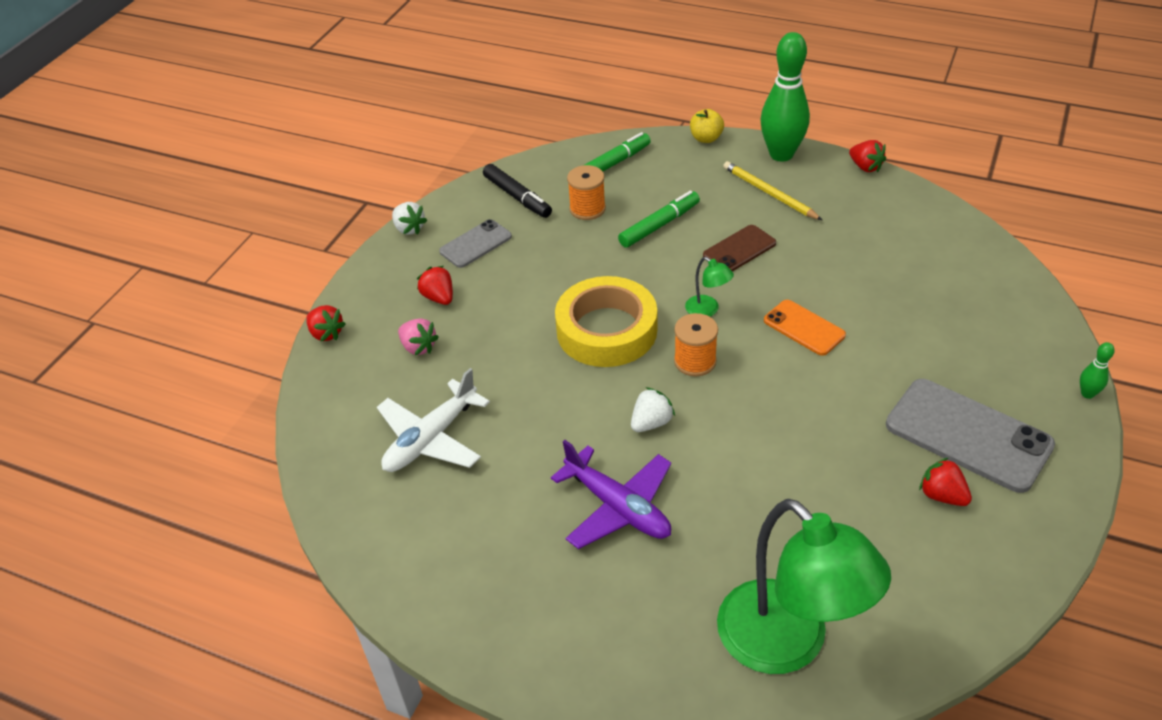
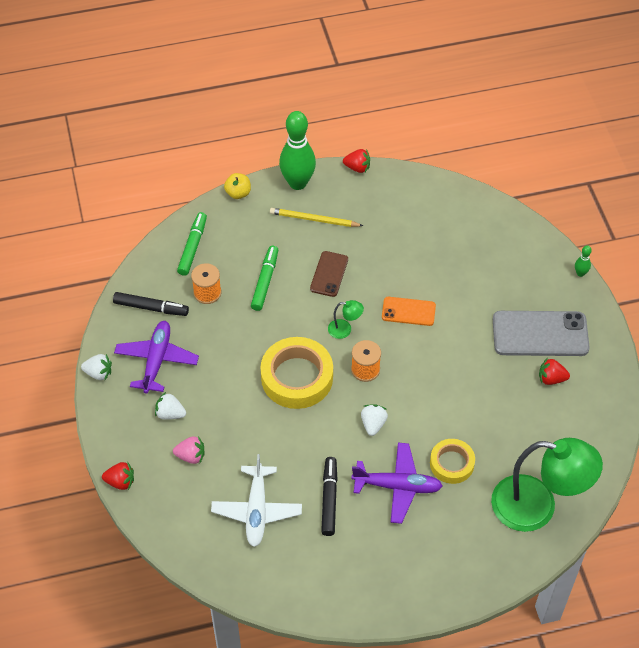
camera: 40 degrees left, 10 degrees up
(439, 297) = (170, 414): red strawberry -> white strawberry
(475, 244) = (156, 360): grey phone -> purple plane
(522, 474) = (329, 499): none -> black marker
(712, 521) = (451, 464): none -> yellow tape

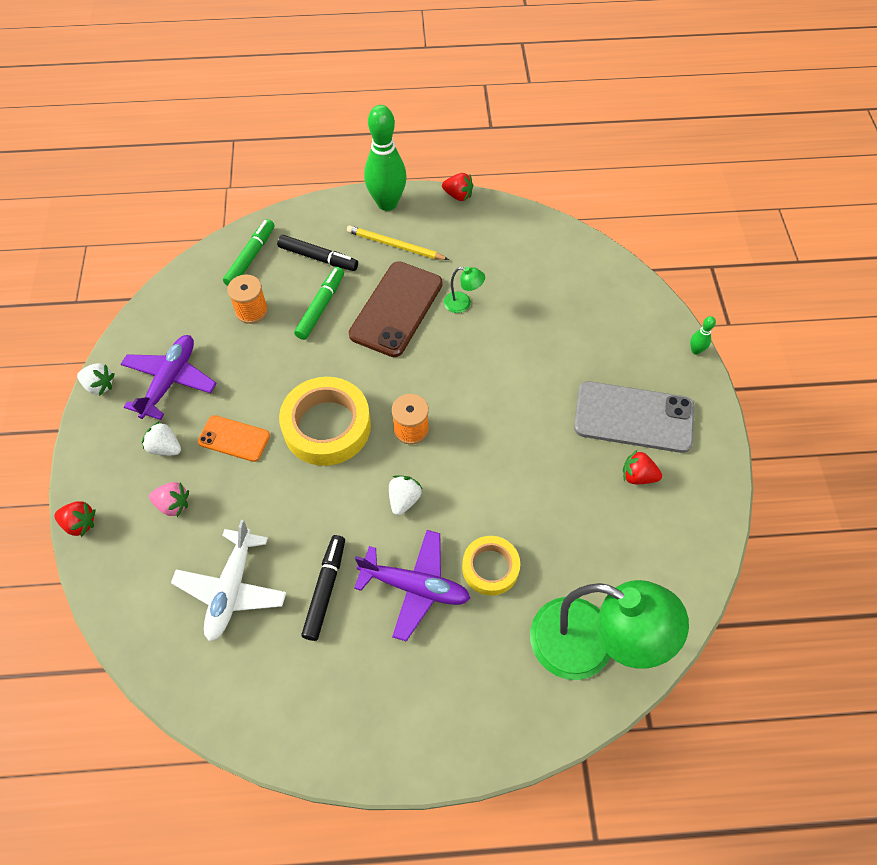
camera: 10 degrees right, 5 degrees up
(151, 308) = (183, 318): black marker -> black marker (318, 258)
(238, 193) = (318, 205): yellow apple -> none
(329, 274) = (396, 309): brown phone -> brown phone, size x1.77
(345, 329) = (398, 377): green lamp -> green lamp (463, 304)
(408, 311) = (479, 366): orange phone -> orange phone (234, 439)

